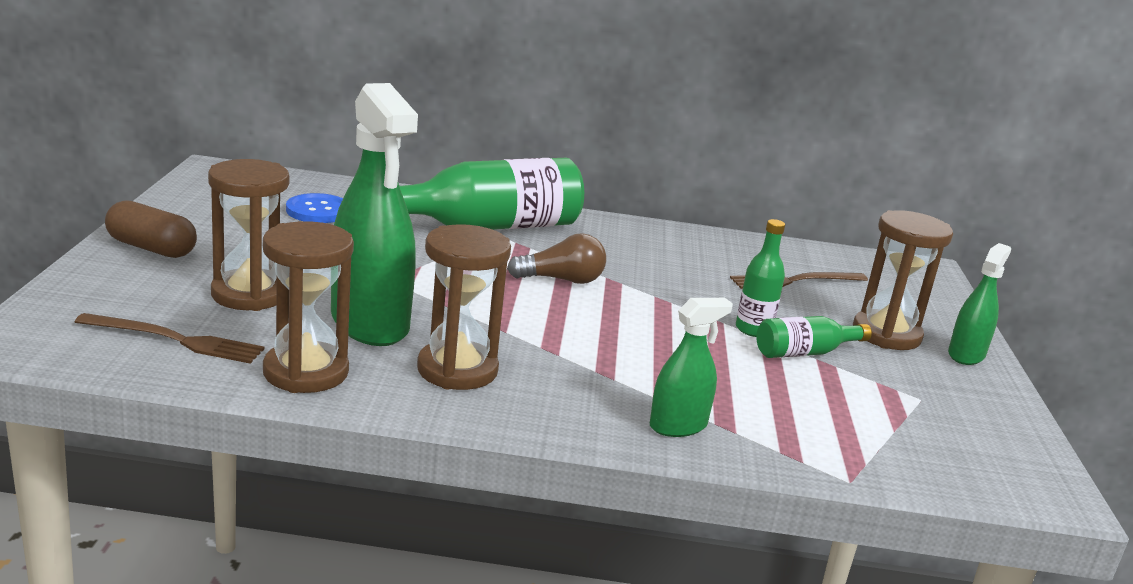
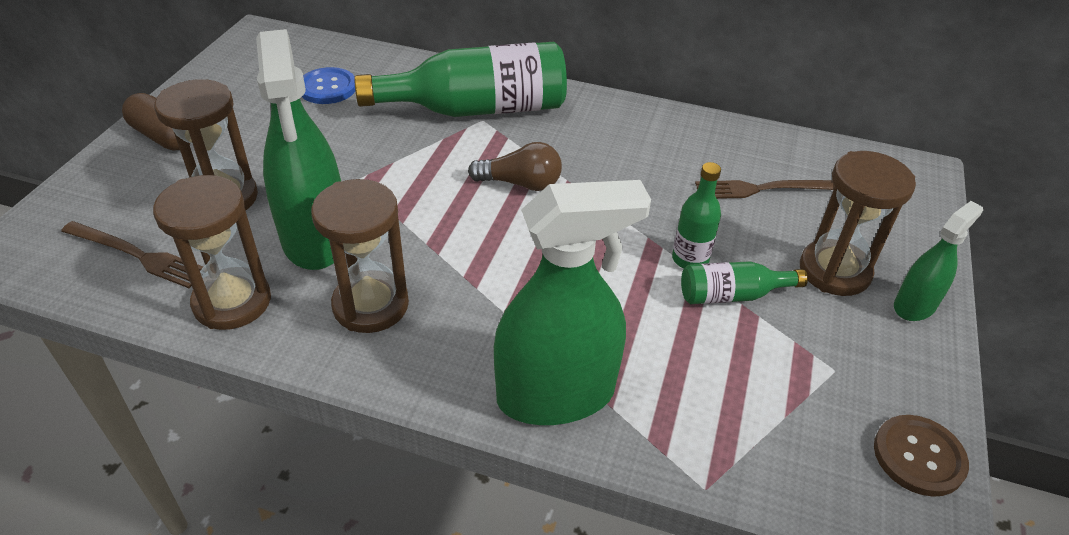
camera: 15 degrees right, 20 degrees up
(678, 426) = (555, 395): green spray bottle -> green spray bottle, size x1.91
(1019, 450) = (918, 456): none -> brown button

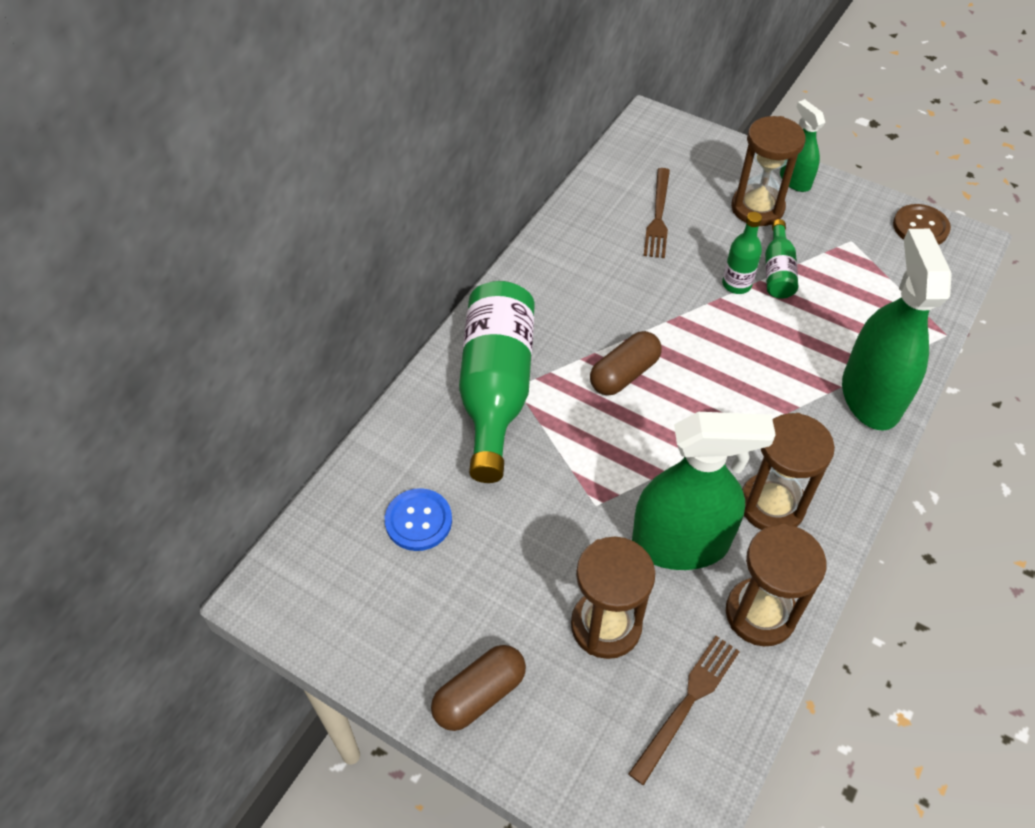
camera: 75 degrees left, 10 degrees up
(520, 183) = (624, 374): brown light bulb -> brown capsule

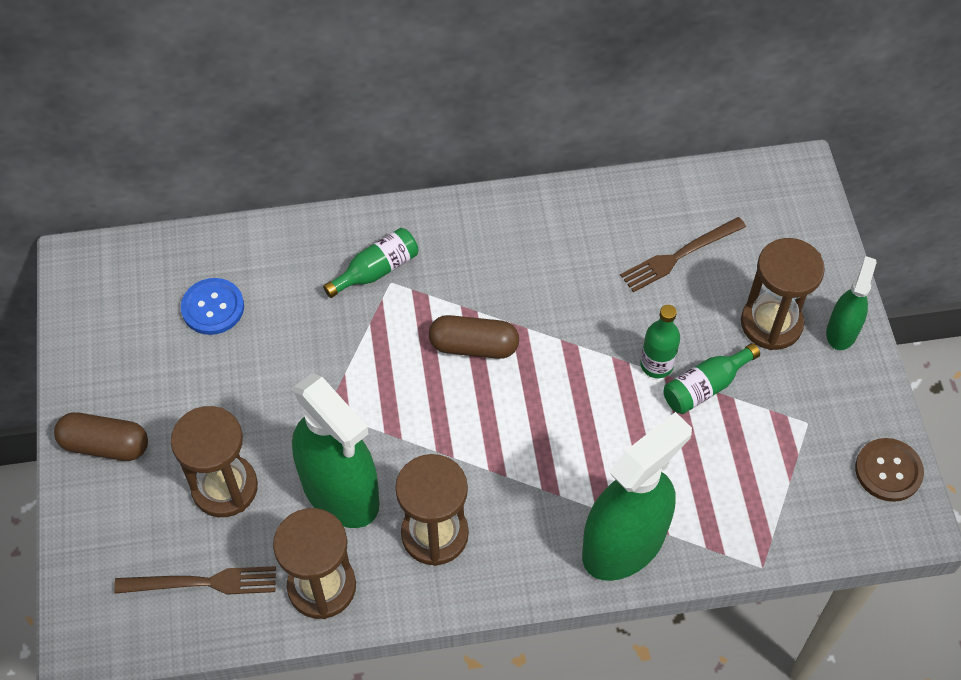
camera: 50 degrees right, 5 degrees up
(496, 388) = (376, 270): green bottle -> green bottle, size x0.48

